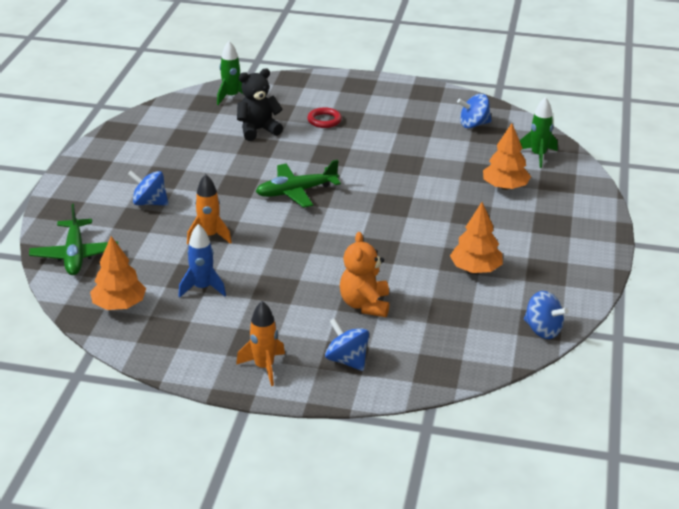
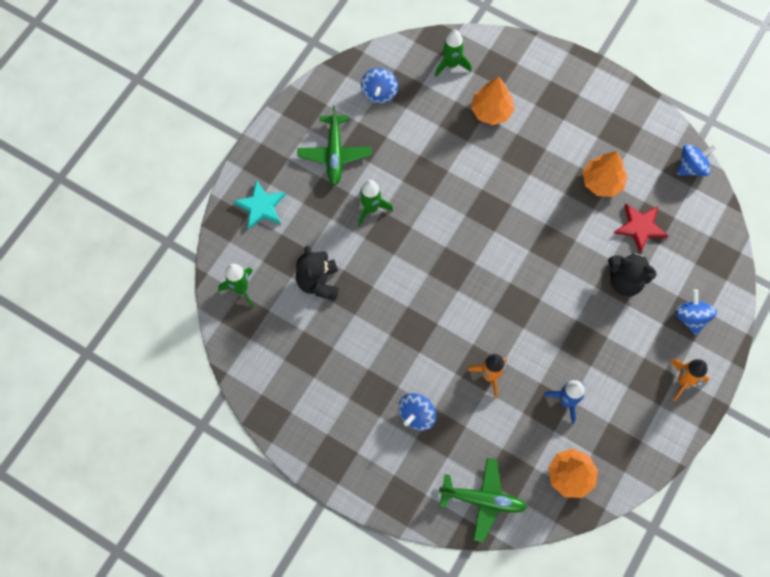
camera: 70 degrees left, 35 degrees up
(296, 192) = (442, 282): green plane -> green plane (334, 154)
(315, 91) = (261, 206): none -> turquoise star
(324, 120) = (322, 217): red ring -> none
(347, 360) = (691, 317): blue spinning top -> blue spinning top turned 105 degrees clockwise
(349, 142) = (371, 209): none -> green rocket
(365, 304) = (625, 281): orange teddy bear -> black teddy bear
(437, 304) = (640, 227): none -> red star

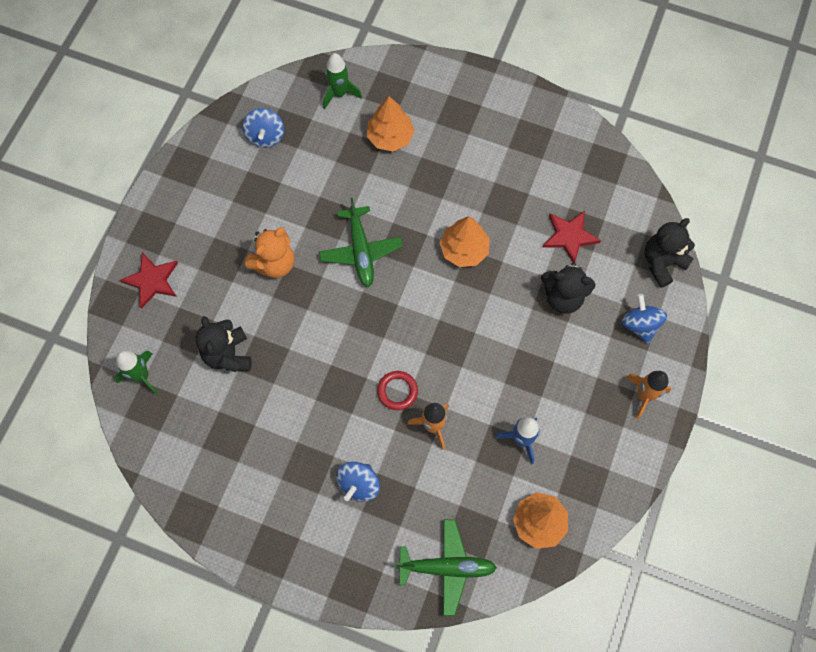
camera: 10 degrees left, 0 degrees up
(261, 206) = (152, 281): turquoise star -> red star
(334, 154) = (226, 210): green plane -> green plane (361, 251)
(371, 209) = (274, 263): green rocket -> orange teddy bear
(463, 340) = (397, 391): none -> red ring
(602, 182) = (521, 194): orange tree -> orange tree (464, 249)
(691, 167) = (613, 163): blue spinning top -> none
(721, 265) = (662, 263): none -> black teddy bear

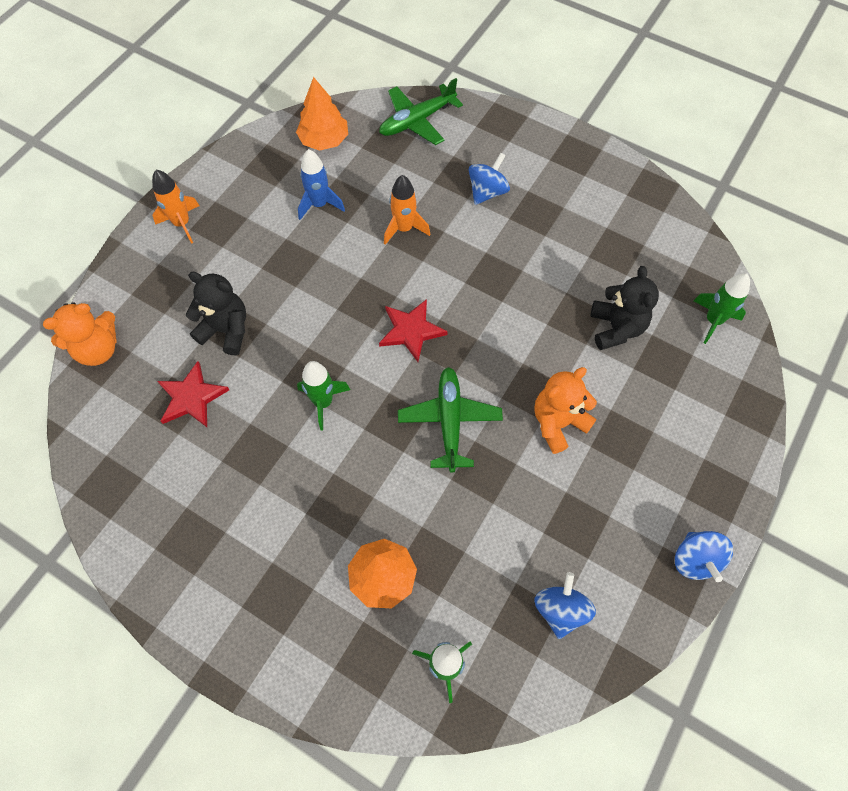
camera: 170 degrees left, 5 degrees down
(152, 281) = (710, 426): red star -> red star (411, 331)
(397, 391) = (434, 265): red ring -> none
(447, 567) = (417, 121): green plane -> green plane turned 45 degrees counterclockwise
(464, 249) = (323, 402): orange tree -> green rocket
(640, 325) = (155, 288): blue spinning top -> blue spinning top (695, 560)
(662, 263) = (98, 349): black teddy bear -> orange teddy bear

